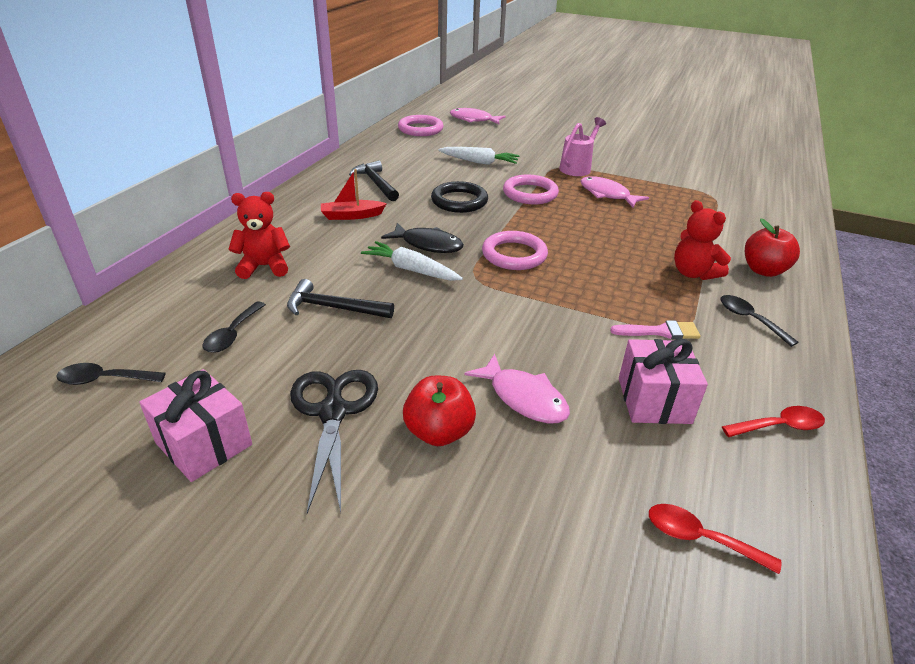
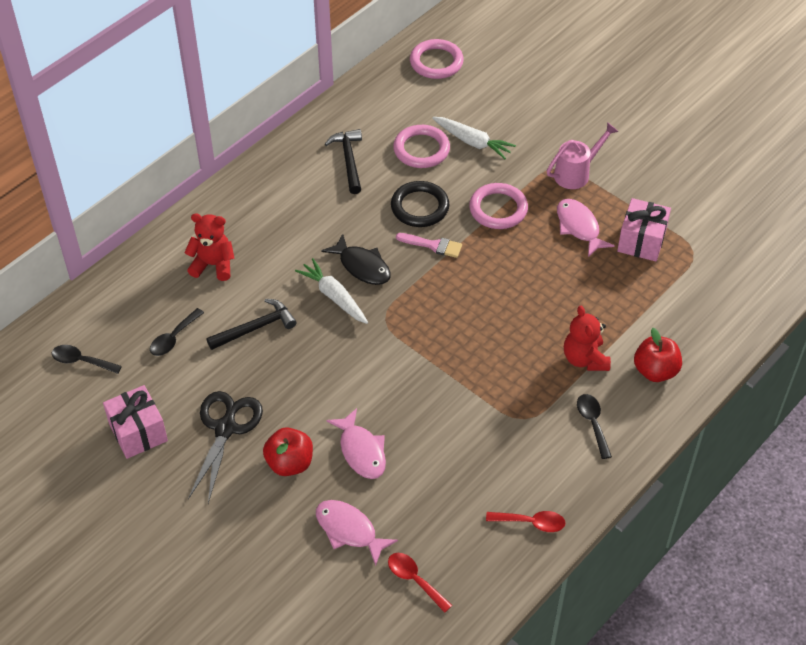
camera: 20 degrees right, 15 degrees up
(333, 308) = (255, 328): black hammer -> black hammer turned 120 degrees clockwise
(351, 216) = (308, 209): red boat -> none
(473, 120) = (508, 51): pink fish -> pink fish (349, 530)
(514, 255) = (433, 297): pink ring -> pink ring (421, 149)
(654, 400) = (455, 478): pink gift -> pink gift (641, 241)
(660, 332) = (505, 417): pink brush -> pink brush (433, 245)

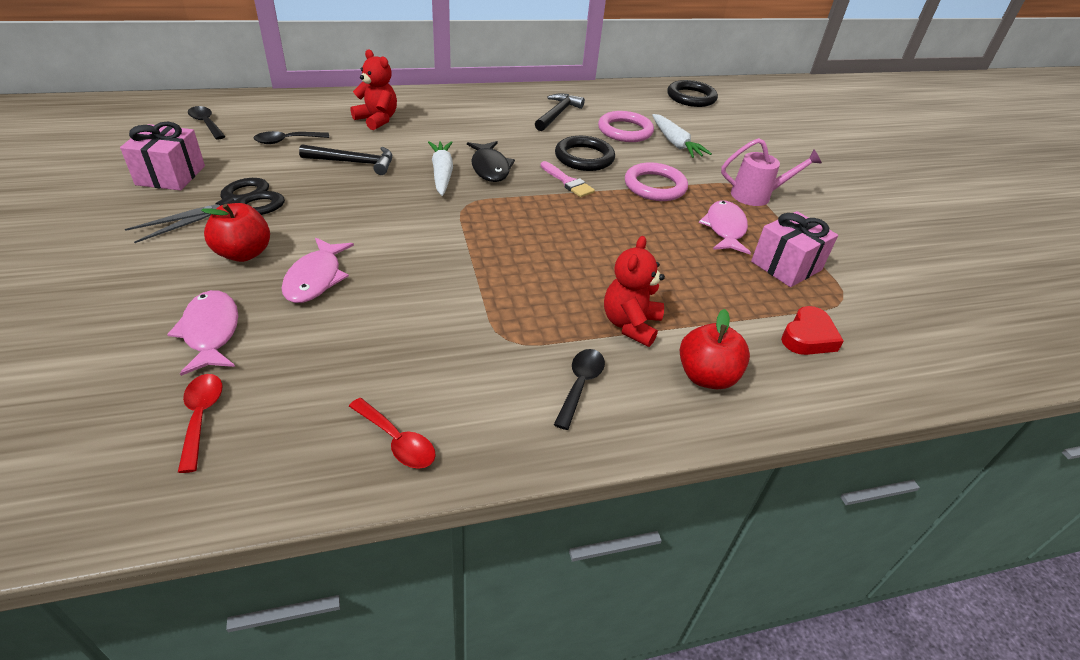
camera: 30 degrees right, 10 degrees down
(436, 62) = (691, 97): pink ring -> black ring
(691, 300) = (808, 337): none -> red heart

